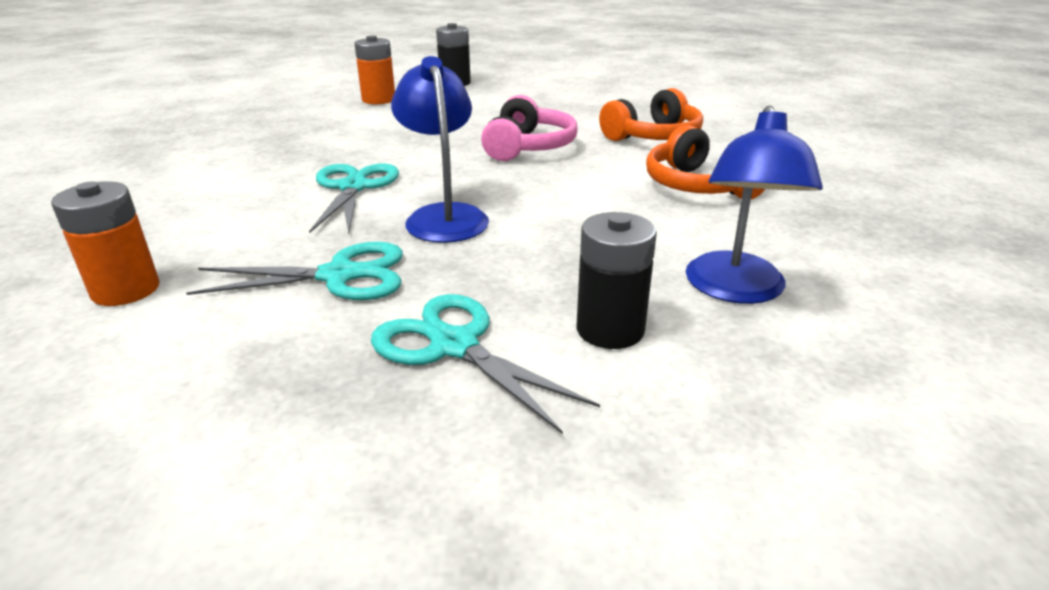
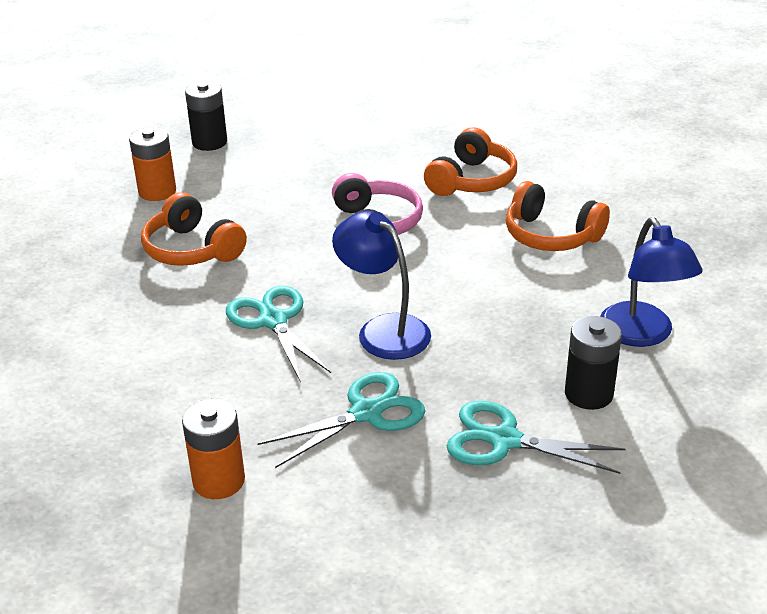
camera: 25 degrees left, 5 degrees up
(355, 133) = (192, 249): none -> orange headphones

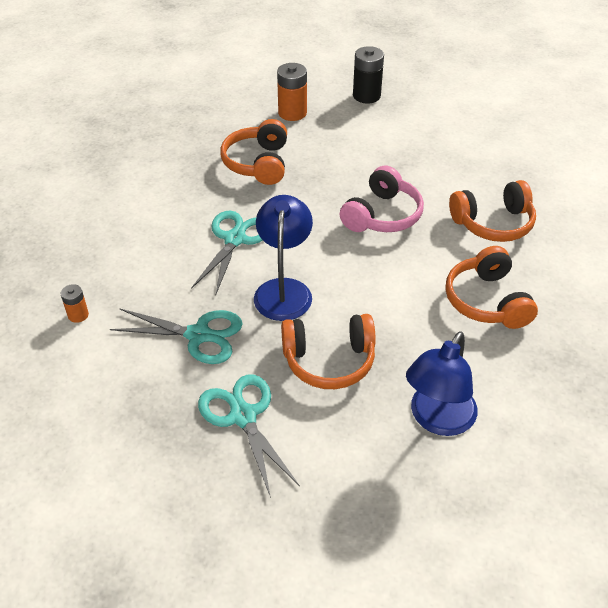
camera: 45 degrees right, 10 degrees up
(218, 481) = (78, 315): orange battery -> orange battery, size x0.55
(504, 353) = (329, 360): none -> orange headphones
(588, 394) = (337, 430): black battery -> none

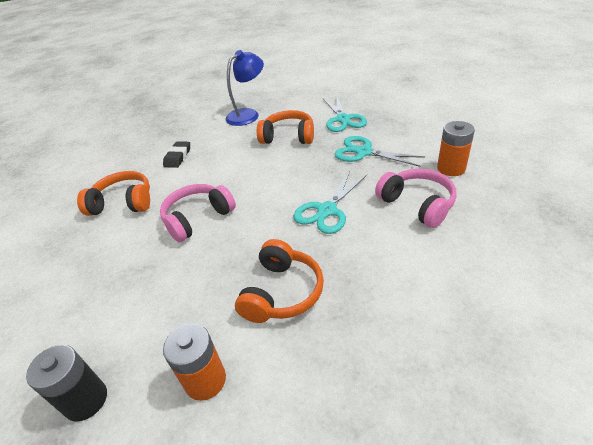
camera: 160 degrees left, 5 degrees down
(78, 315) = (451, 168): orange battery -> orange battery, size x1.83
(131, 257) = (417, 204): none -> pink headphones
(284, 290) = (300, 172): blue lamp -> none
(487, 301) = (178, 157): orange headphones -> black eraser

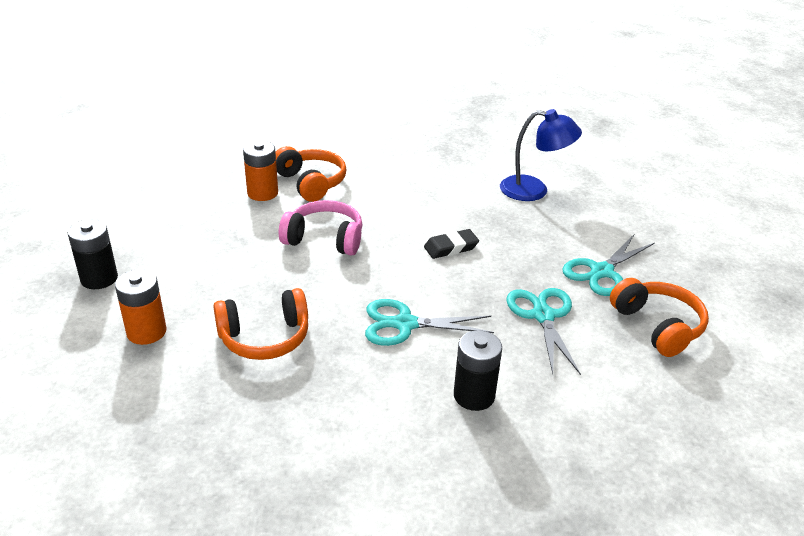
camera: 50 degrees right, 5 degrees down
(178, 157) = (407, 180): black eraser -> black eraser (451, 247)
(288, 137) = (517, 241): orange headphones -> orange headphones (657, 326)
(417, 204) = (474, 395): pink headphones -> black battery
(451, 168) = (578, 408): orange battery -> orange battery (262, 193)

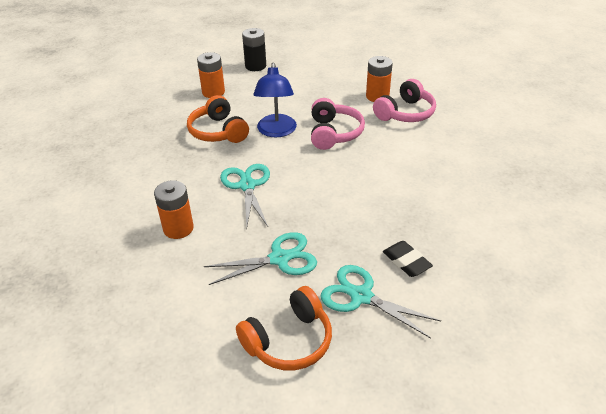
camera: 80 degrees right, 5 degrees up
(311, 183) = (405, 113): orange headphones -> pink headphones
(451, 247) = (353, 196): black eraser -> black eraser (406, 261)
(474, 395) = (178, 228): black battery -> orange battery
(534, 190) = (482, 239): blue lamp -> blue lamp (276, 131)

